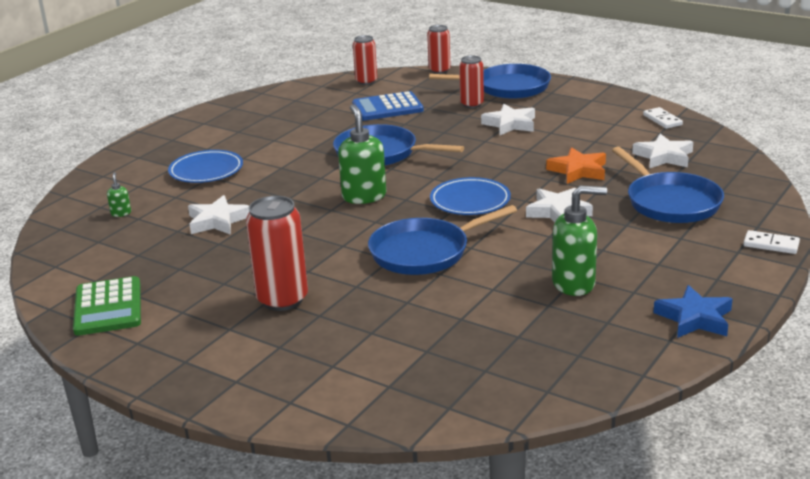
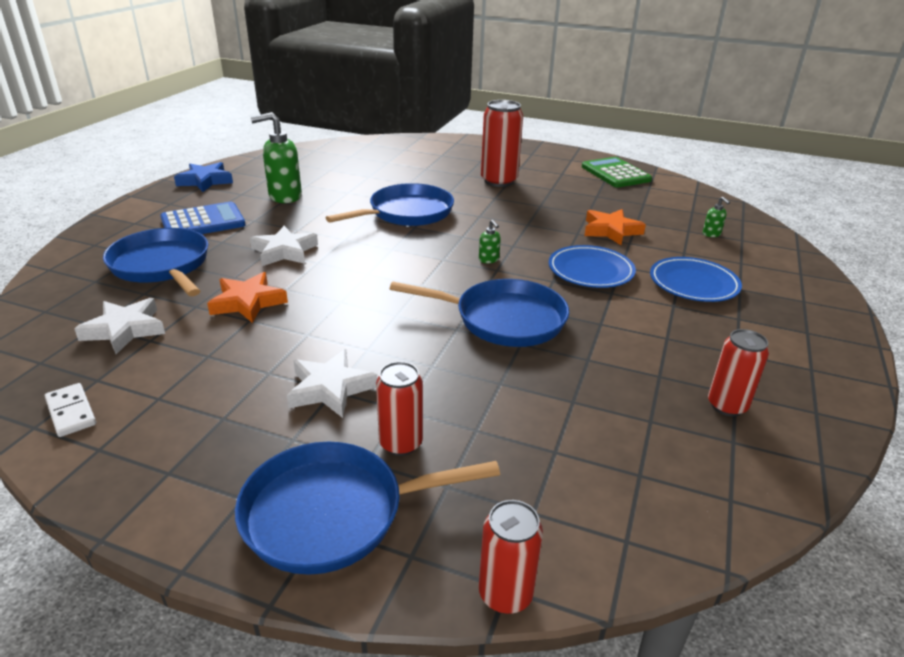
camera: 165 degrees right, 5 degrees up
(217, 221) = (611, 231): white star -> orange star
(364, 196) = (489, 260): green soap dispenser -> green soap dispenser, size x0.45
(366, 81) = (649, 523): red can -> red can (727, 405)
(387, 108) = (549, 424): blue calculator -> blue calculator (203, 222)
(470, 201) = (375, 259): blue plate -> blue plate (590, 271)
(771, 244) = (98, 229): white domino -> none

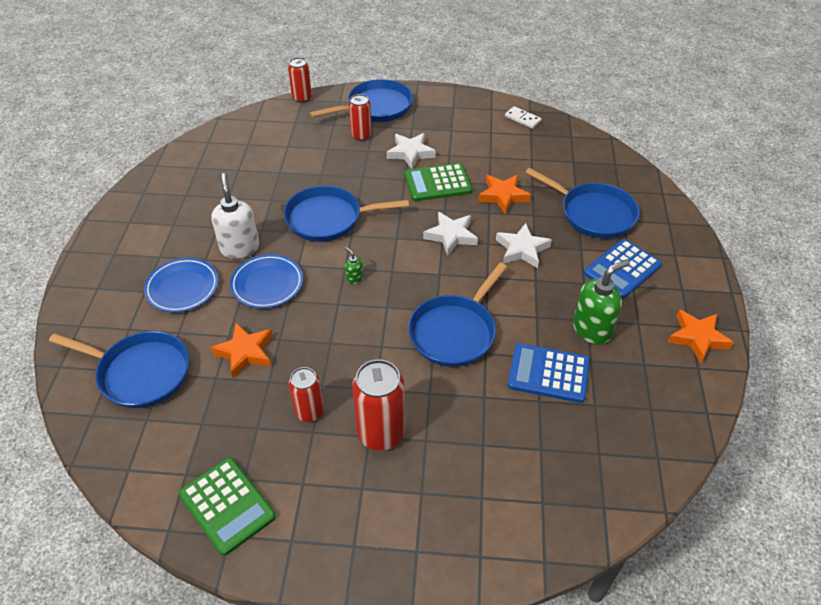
camera: 165 degrees right, 15 degrees up
(125, 329) = (553, 162): white star -> white star (451, 236)
(205, 181) = (697, 338): blue star -> orange star
(323, 334) = (437, 183): none -> green calculator
(348, 184) = (548, 373): none -> blue calculator
(629, 309) = (240, 248): none -> white soap dispenser
(711, 234) = (140, 373): green soap dispenser -> blue pan
(727, 405) = (193, 186): red can -> red can (309, 412)

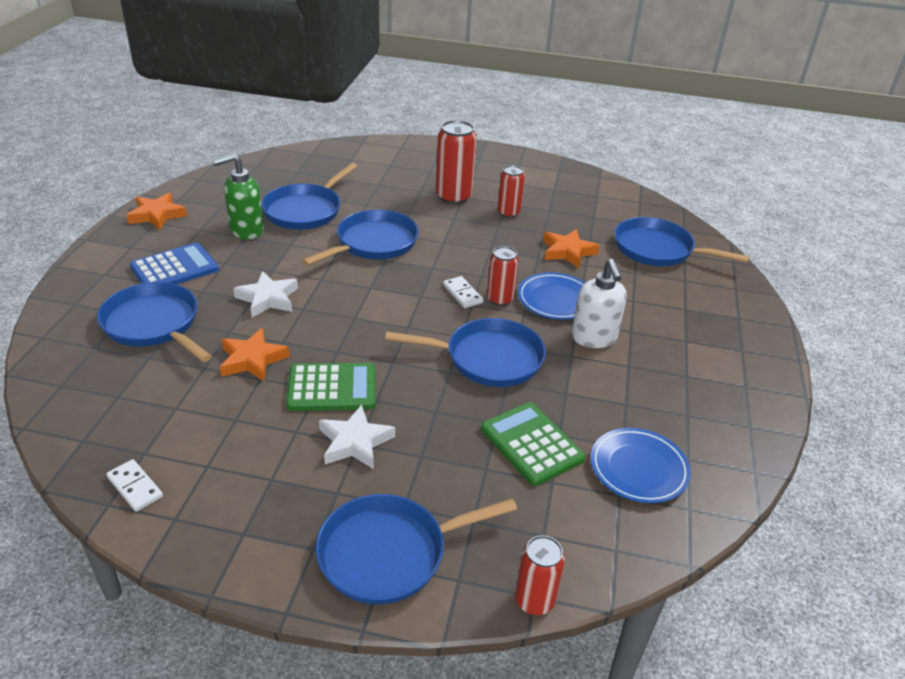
camera: 175 degrees left, 10 degrees down
(182, 288) = (646, 307): blue plate -> blue plate (638, 469)
(227, 505) = (563, 180): green calculator -> green calculator (531, 444)
(354, 278) = (462, 294): green soap dispenser -> white domino
(361, 135) = (427, 487): red can -> red can (500, 299)
(451, 236) = (342, 321): white star -> none
(548, 373) = (305, 210): blue calculator -> blue pan

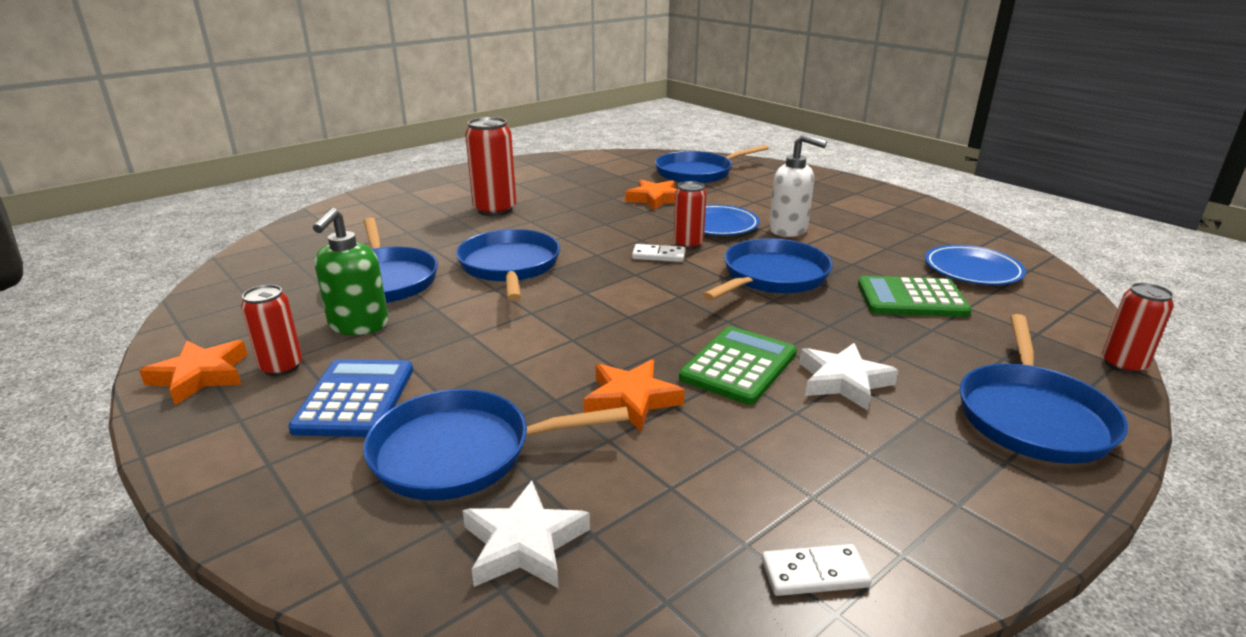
camera: 50 degrees left, 10 degrees down
(268, 298) = (523, 354): white star -> white star (524, 543)
(508, 213) = (560, 199): red can -> red can (281, 367)

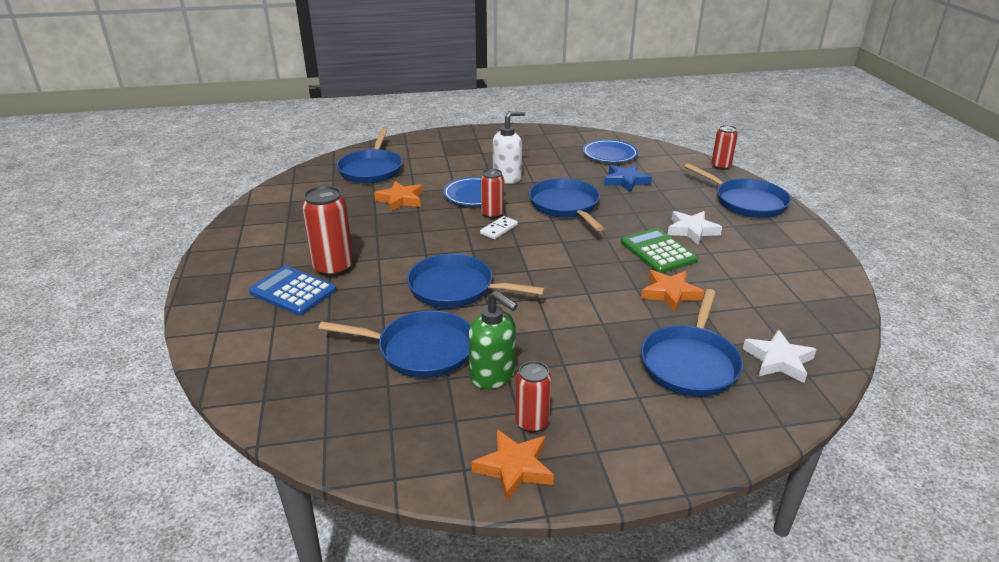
camera: 60 degrees left, 5 degrees up
(355, 399) = (603, 393): blue calculator -> blue calculator (293, 291)
(814, 573) = (825, 292): white domino -> none
(911, 298) = (626, 181): green calculator -> blue star

